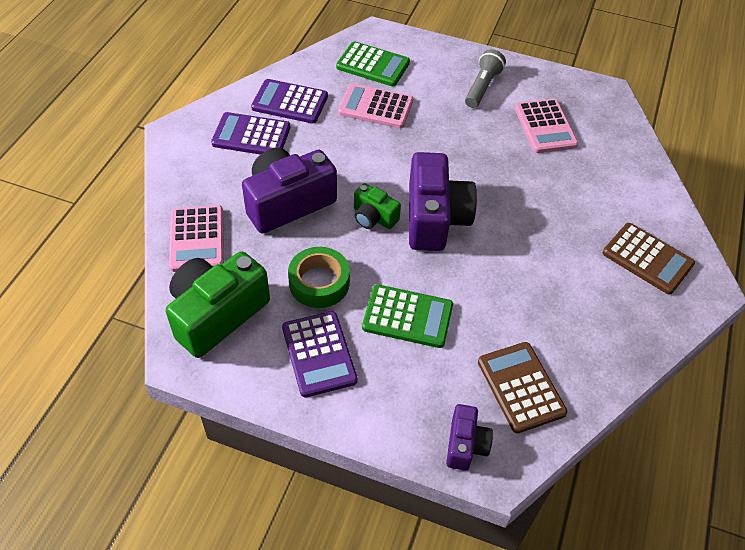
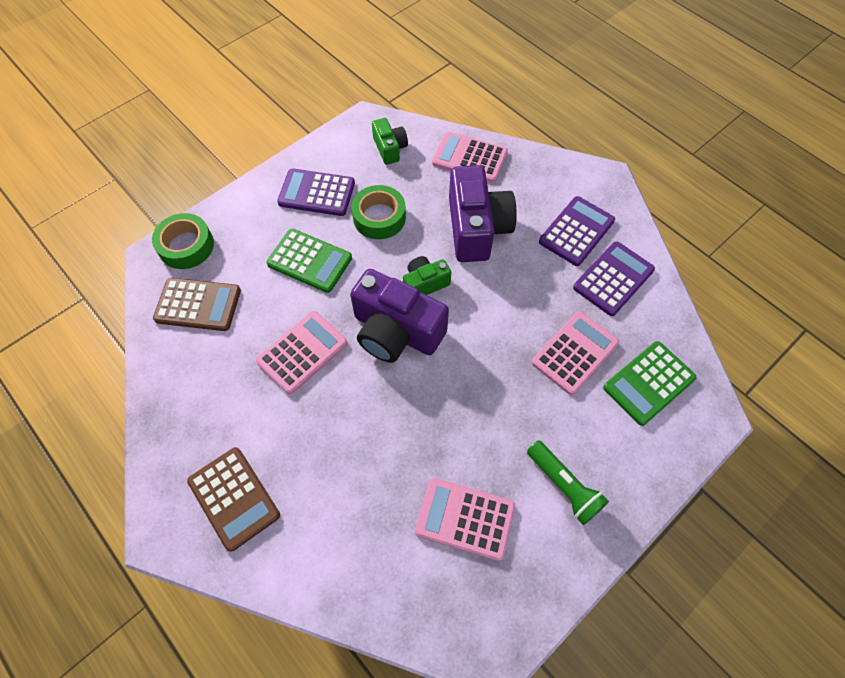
camera: 120 degrees right, 10 degrees up
(217, 314) = (390, 148): green camera -> green camera, size x0.52
(407, 317) = (310, 261): green calculator -> green calculator turned 105 degrees counterclockwise
(465, 445) = (186, 246): purple camera -> green tape
(482, 87) = (564, 486): grey flashlight -> green flashlight
(502, 274) = (302, 352): none -> pink calculator
(647, 259) = (234, 498): brown calculator -> brown calculator turned 105 degrees counterclockwise

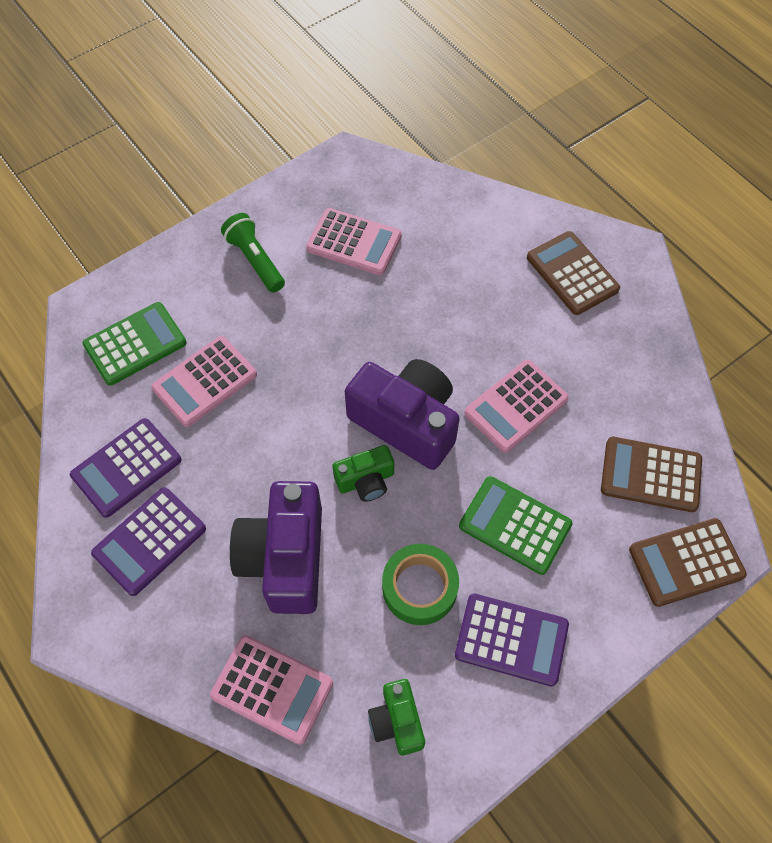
camera: 175 degrees left, 0 degrees up
(186, 246) = (686, 562): green tape -> brown calculator

